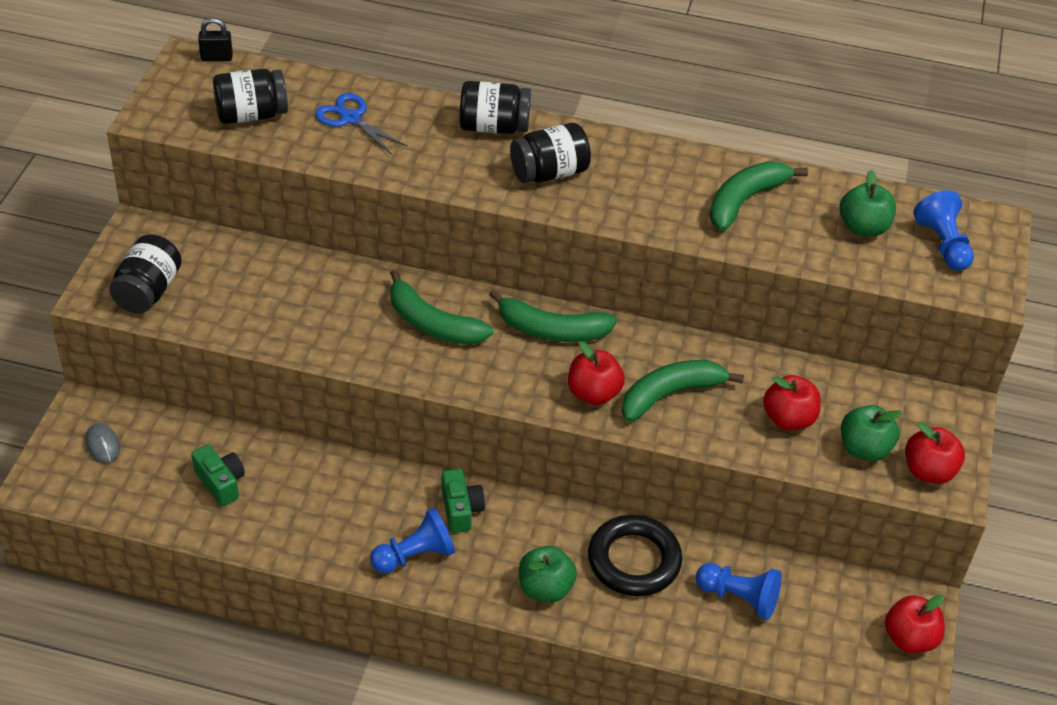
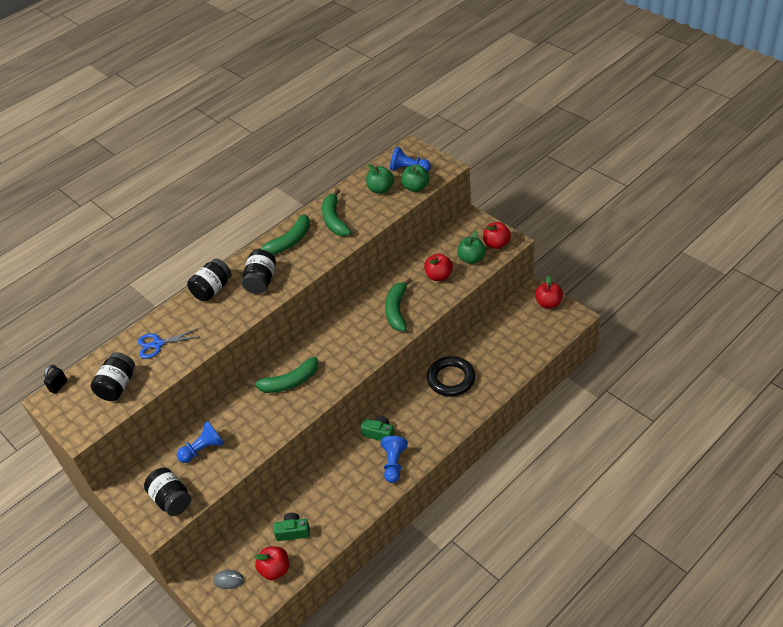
camera: 50 degrees left, 0 degrees up
(545, 588) = (445, 419): green apple -> green apple (416, 187)
(551, 330) = (327, 337): green banana -> green banana (289, 242)
(593, 393) = (377, 338): red apple -> red apple (275, 569)
(739, 598) = (494, 350): blue pawn -> blue pawn (203, 449)

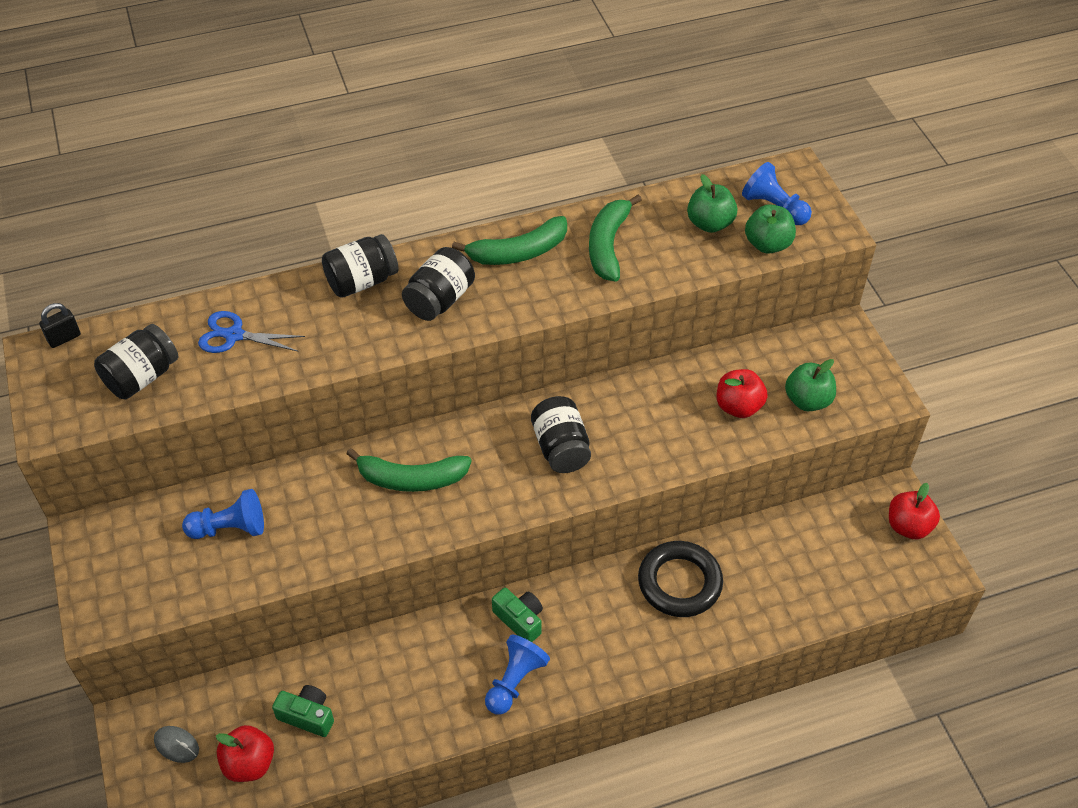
camera: 20 degrees right, 5 degrees up
(171, 499) = (142, 587): black jar -> black jar (561, 448)
(397, 310) = (640, 435): green banana -> none
(496, 244) = (862, 393): red apple -> none

